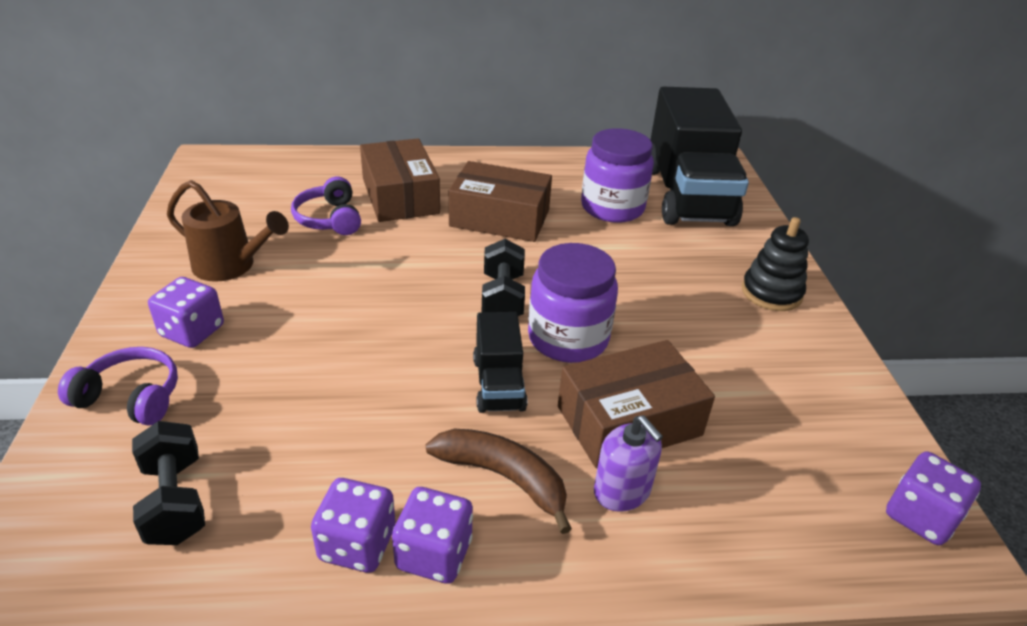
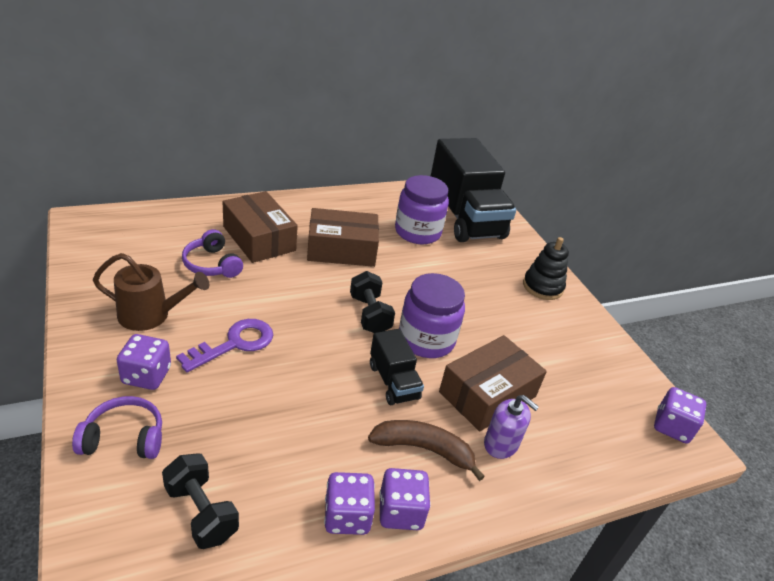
camera: 20 degrees left, 0 degrees up
(313, 310) = (234, 344): none -> purple key

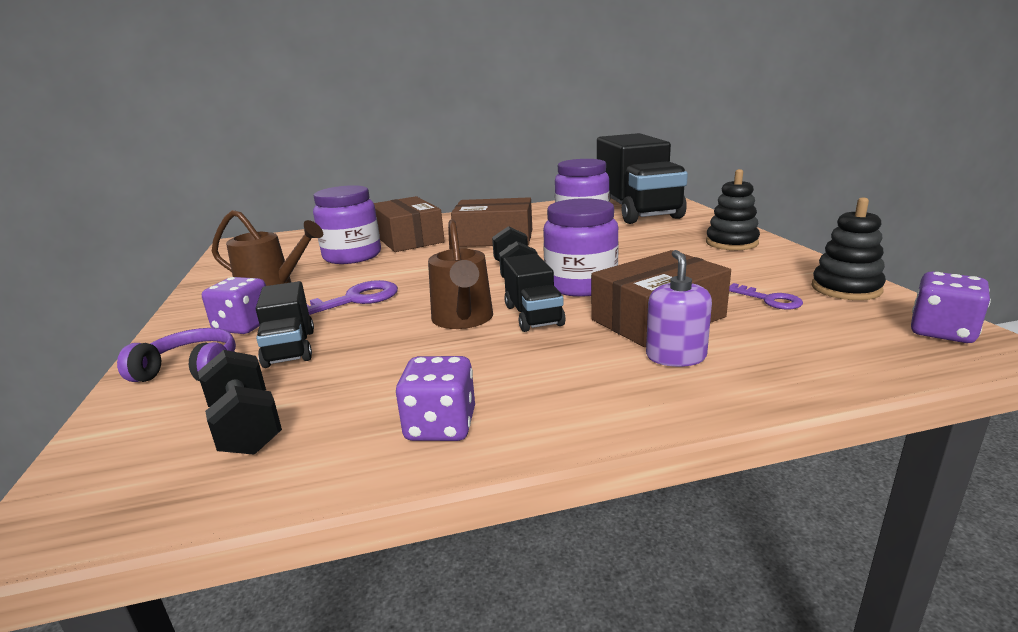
camera: 15 degrees right, 15 degrees down
(201, 412) = (290, 348): none -> black truck
(212, 264) = (352, 256): purple headphones -> purple jar
(338, 383) = (463, 320): none -> brown watering can
(400, 511) = (519, 420): purple dice -> none
(424, 449) = (564, 365): brown banana -> none
(501, 444) = (675, 356): purple soap dispenser -> purple soap dispenser turned 135 degrees counterclockwise
(566, 376) = (768, 299): none -> purple key
(619, 366) = (846, 288): none -> black stacking toy

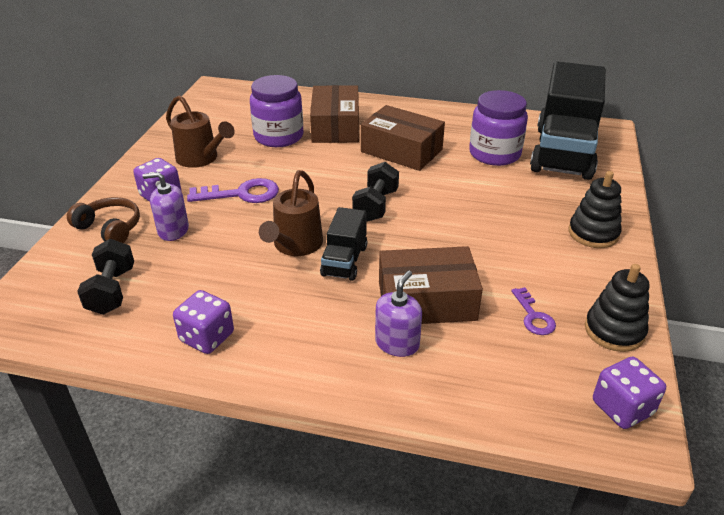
camera: 25 degrees right, 15 degrees up
(190, 370) = (110, 228): purple headphones -> brown headphones
(290, 348) = (173, 230): black truck -> purple soap dispenser
(581, 285) = (410, 239): purple jar -> none

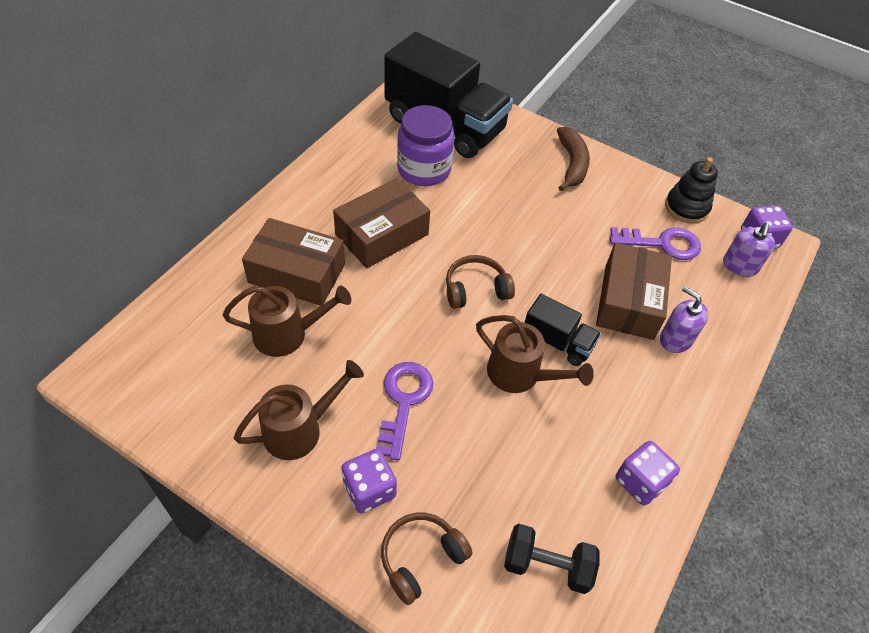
camera: 75 degrees left, 15 degrees up
(173, 230) = (452, 486): purple soap dispenser -> purple soap dispenser (740, 266)
(278, 136) = (288, 334): purple jar -> brown watering can
(375, 205) = (475, 289): black dumbbell -> brown headphones
(533, 316) = (662, 243): purple key -> purple key, size x1.65
(593, 233) = (572, 164): black stacking toy -> brown banana

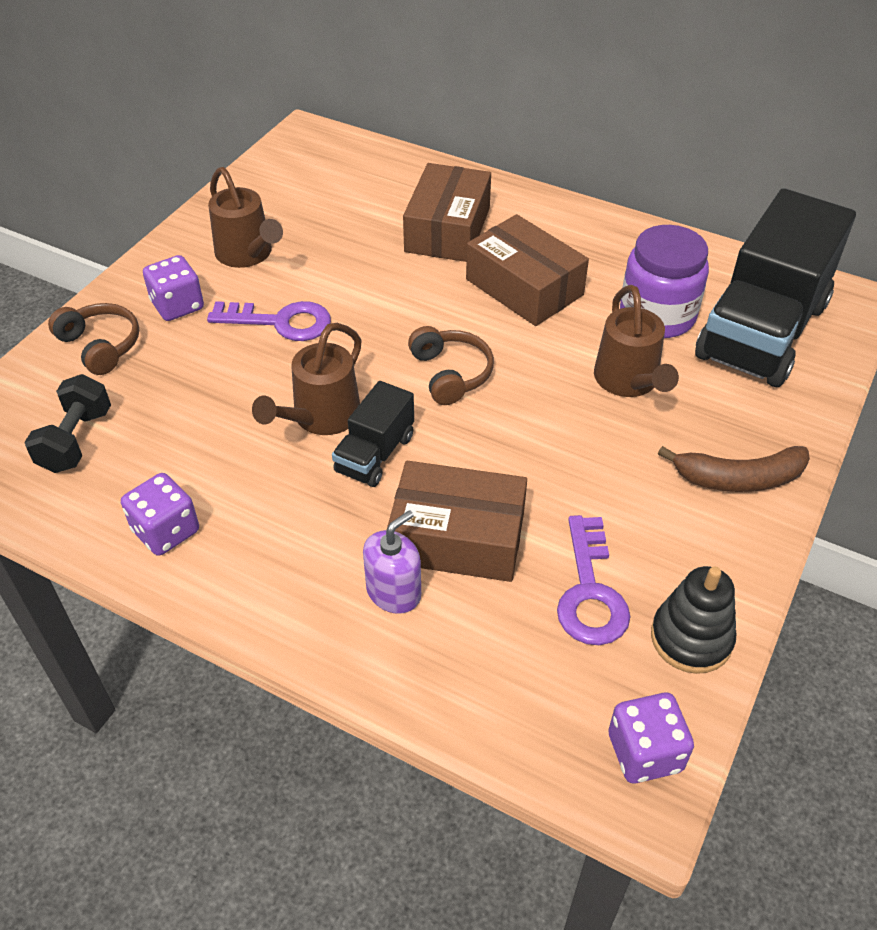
camera: 90 degrees right, 5 degrees down
(288, 334) = (363, 234): brown watering can -> brown watering can (629, 382)
(740, 266) = (567, 708): purple soap dispenser -> none

